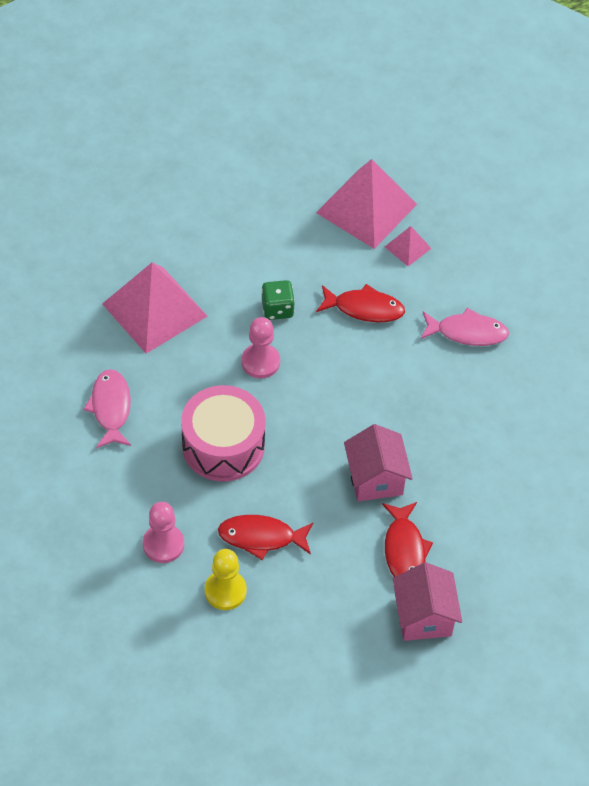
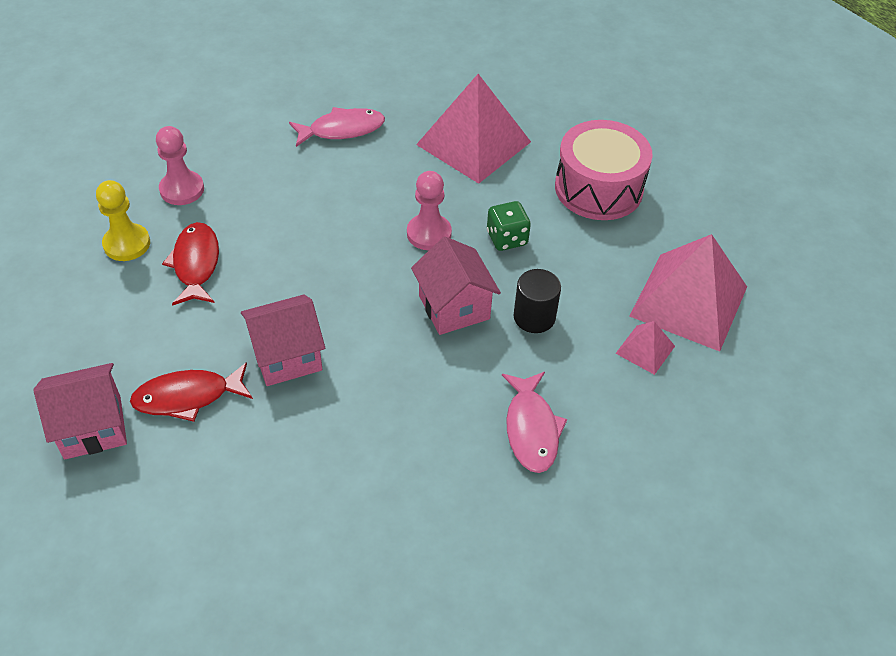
camera: 80 degrees right, 5 degrees down
(223, 445) = (311, 218): pink drum -> pink drum (598, 188)
(345, 359) = (454, 307): none -> pink house
(364, 308) = (534, 317): red fish -> black cylinder

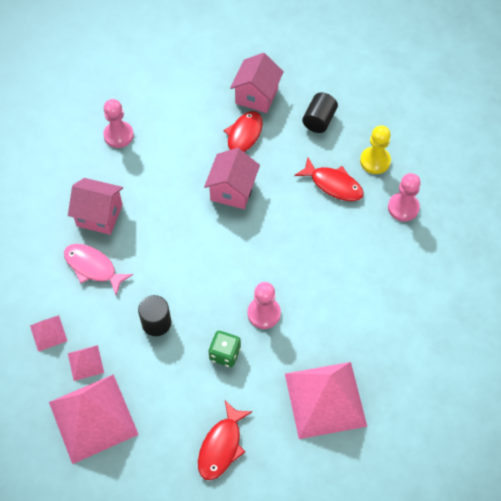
camera: 130 degrees right, 10 degrees up
(93, 331) = (319, 120): none -> black cylinder
(300, 558) = (118, 135): none -> pink pawn
(342, 130) = (398, 326): pink fish -> none
(454, 307) = (198, 287): pink house -> pink house (99, 215)
(598, 188) = (221, 446): pink drum -> red fish
(654, 411) = (48, 333): none -> pink pyramid

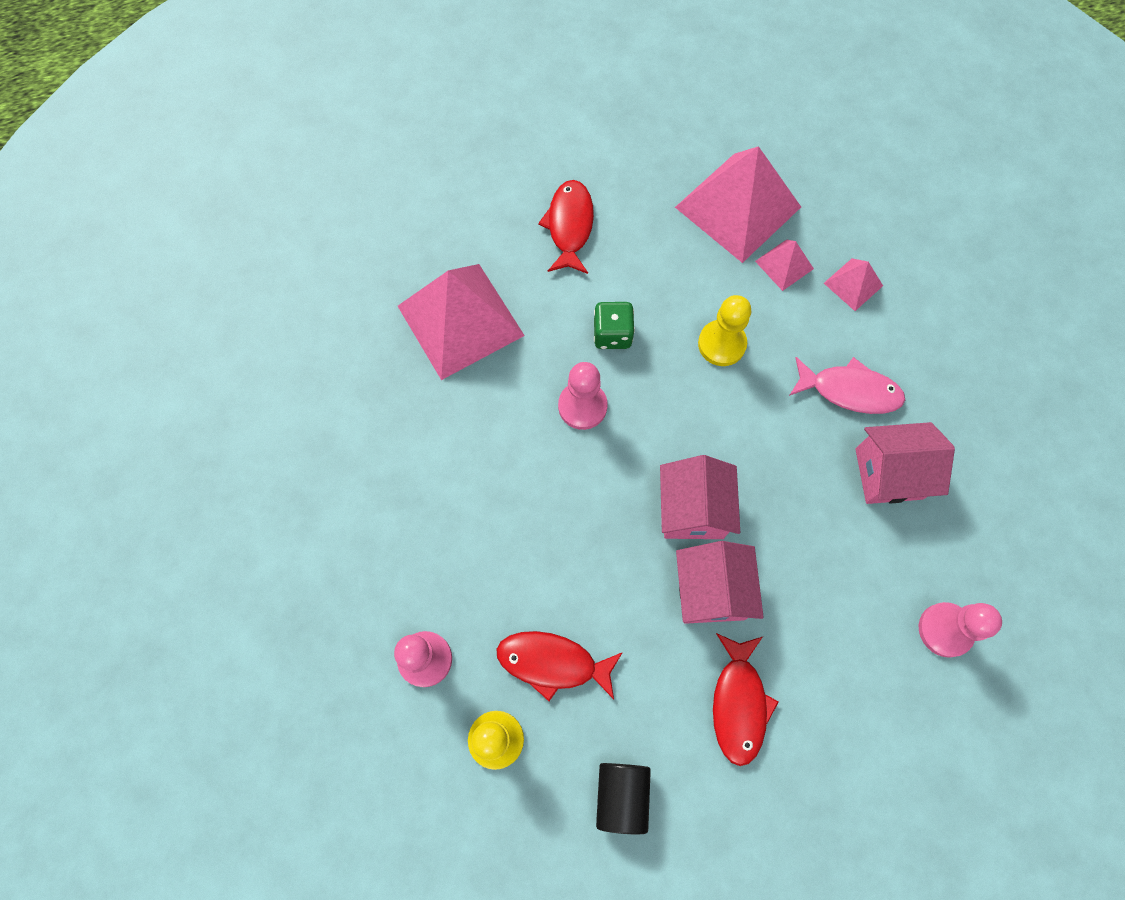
camera: 160 degrees right, 10 degrees up
(156, 323) = (721, 344): black cylinder -> yellow pawn
(256, 95) = (755, 811): pink house -> pink house (692, 510)

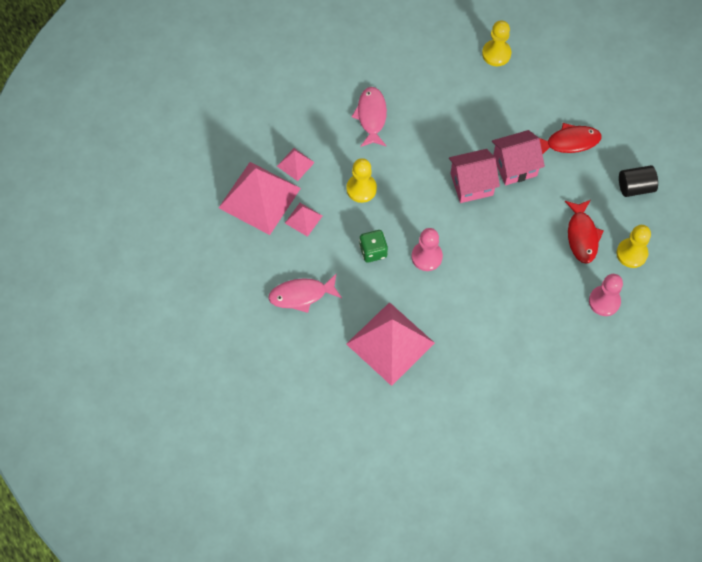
camera: 105 degrees left, 5 degrees down
(569, 226) = (301, 295): red fish -> pink fish
(853, 284) = (299, 124): pink pyramid -> pink pyramid (303, 219)
(888, 473) = (417, 90): pink house -> none
(945, 630) = (496, 54): pink pawn -> yellow pawn

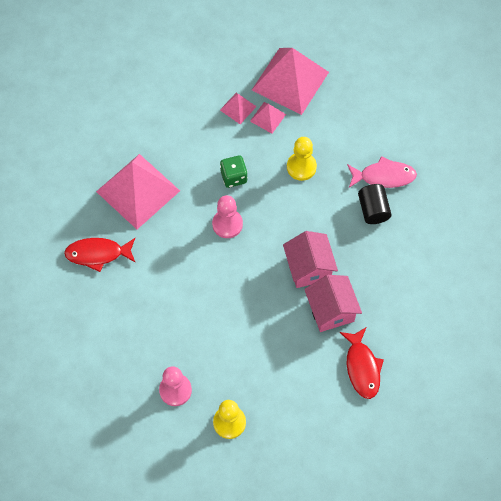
camera: 90 degrees right, 0 degrees up
(295, 164) = (327, 110): pink pyramid -> pink pyramid (238, 108)
(301, 295) = (189, 117): pink fish -> none
(496, 54) = (468, 298): yellow pawn -> none
(582, 236) = (250, 373): red fish -> red fish (98, 254)
(635, 187) = (309, 433): black cylinder -> black cylinder (373, 209)

